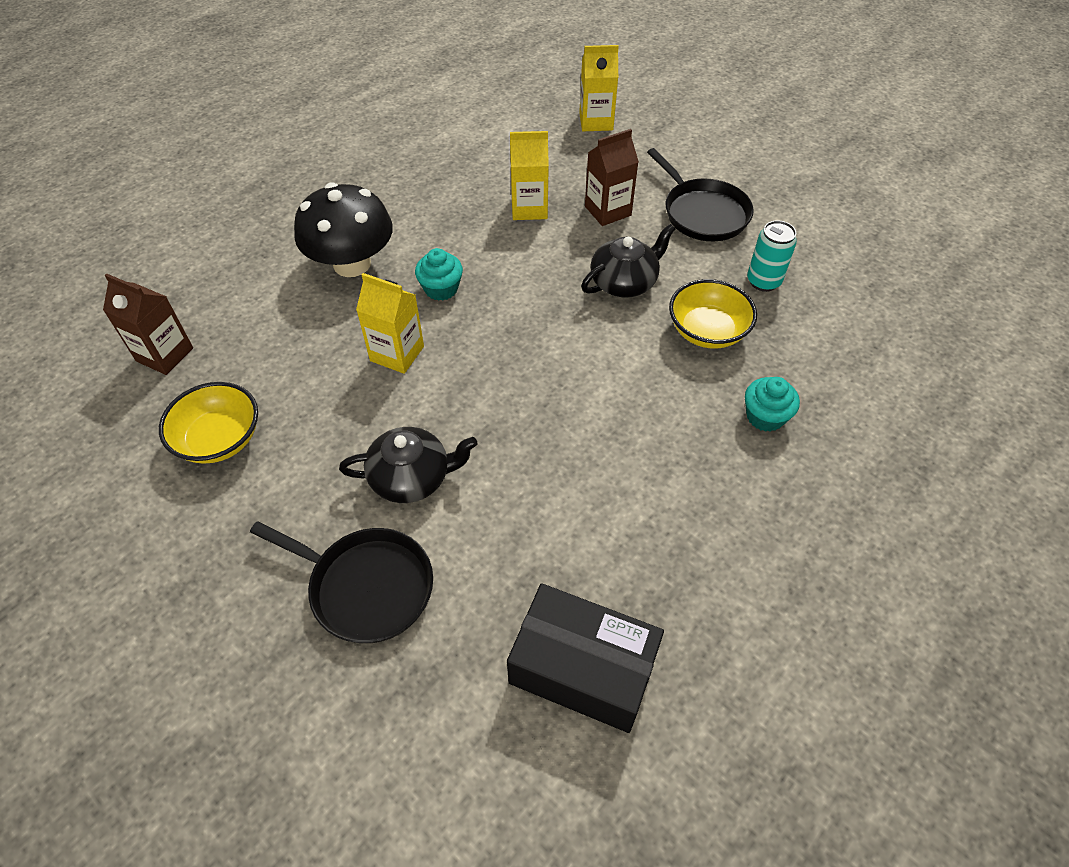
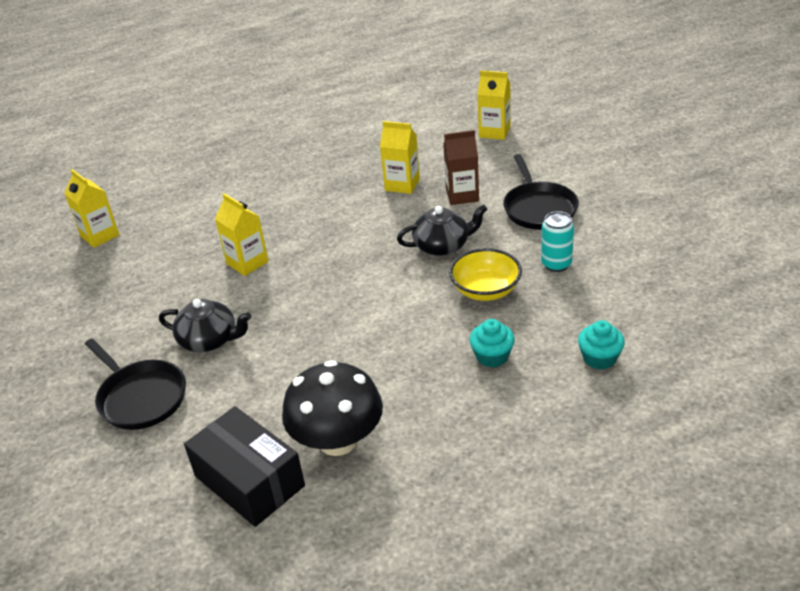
camera: 25 degrees right, 15 degrees down
(165, 354) = (100, 236): brown carton -> yellow carton
(220, 439) = (103, 292): yellow bowl -> none
(352, 264) = (252, 201): black mushroom -> black mushroom (338, 440)
(441, 289) = (303, 227): turquoise cupcake -> turquoise cupcake (599, 358)

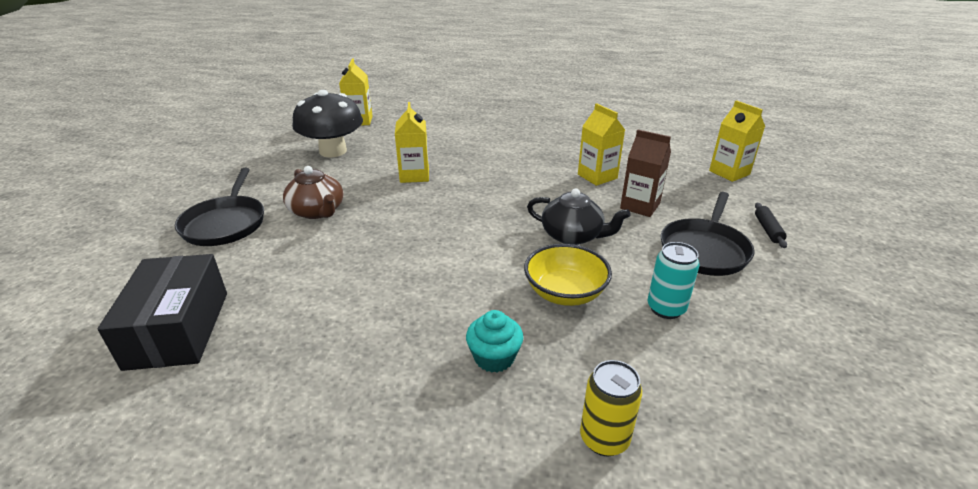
camera: 35 degrees right, 5 degrees down
(209, 340) = (317, 211): black teapot -> brown teapot
(338, 440) = (275, 342): black mushroom -> black mushroom (333, 151)
(562, 170) = (768, 230): none -> black rolling pin
(599, 358) = (604, 439): turquoise cupcake -> yellow can

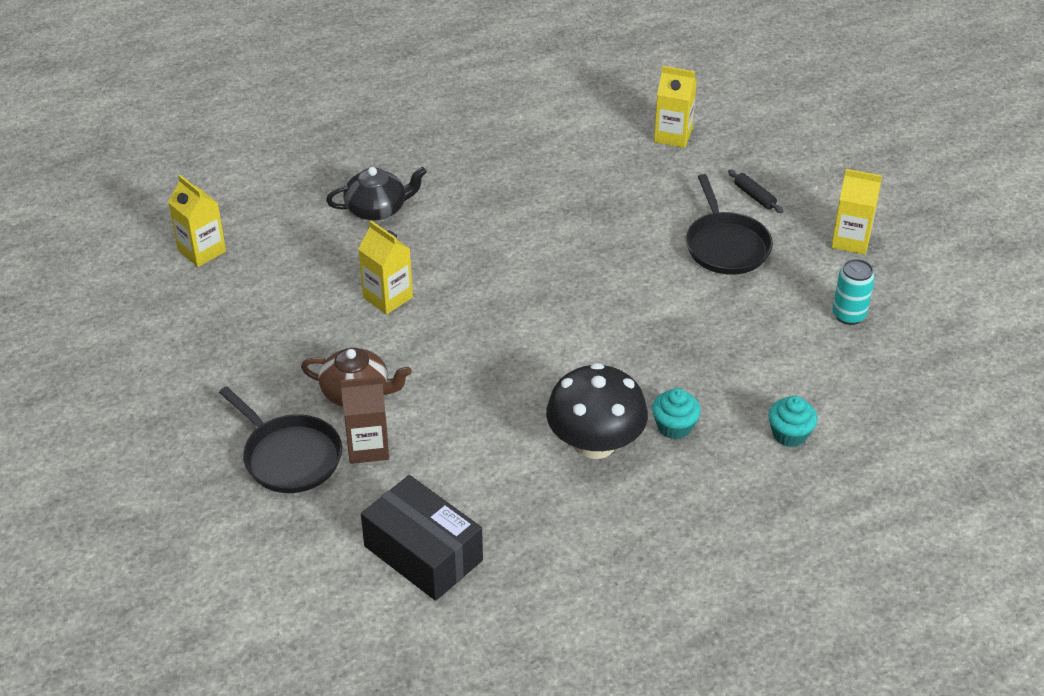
camera: 40 degrees left, 10 degrees up
(333, 151) = (247, 313): black mushroom -> black mushroom (595, 443)
(565, 293) = (666, 347): yellow bowl -> none
(573, 236) = (615, 288): black teapot -> black teapot (377, 209)
(597, 176) = (563, 203): yellow carton -> yellow carton (850, 240)
(604, 439) = (789, 434): yellow can -> turquoise cupcake
(640, 206) = (636, 222): brown carton -> brown carton (368, 447)
(666, 308) = (745, 319): turquoise can -> turquoise can (848, 315)

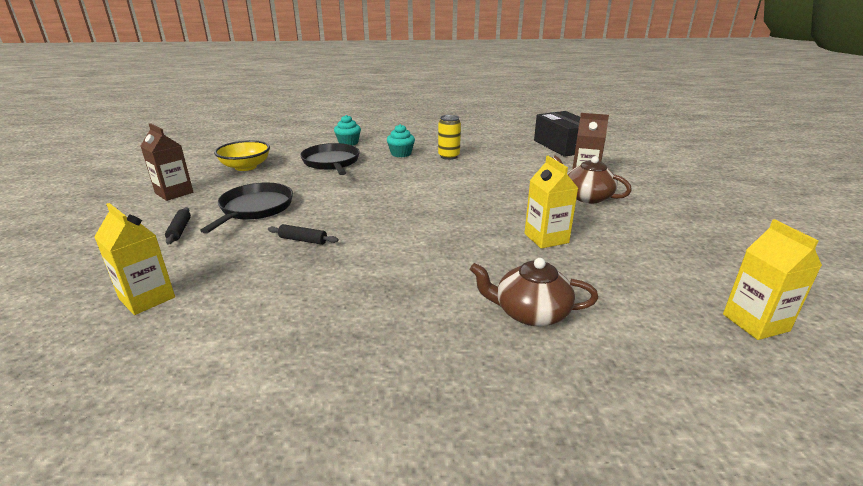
camera: 155 degrees left, 15 degrees down
(289, 456) = (637, 182): black pan -> black pan (331, 162)
(377, 209) = (530, 312): black teapot -> brown teapot
(595, 443) = (449, 156): black mushroom -> yellow can
(624, 221) = (303, 240): none -> black rolling pin
(848, 315) = (246, 167): turquoise can -> yellow bowl
(850, 240) = (174, 193): yellow carton -> brown carton

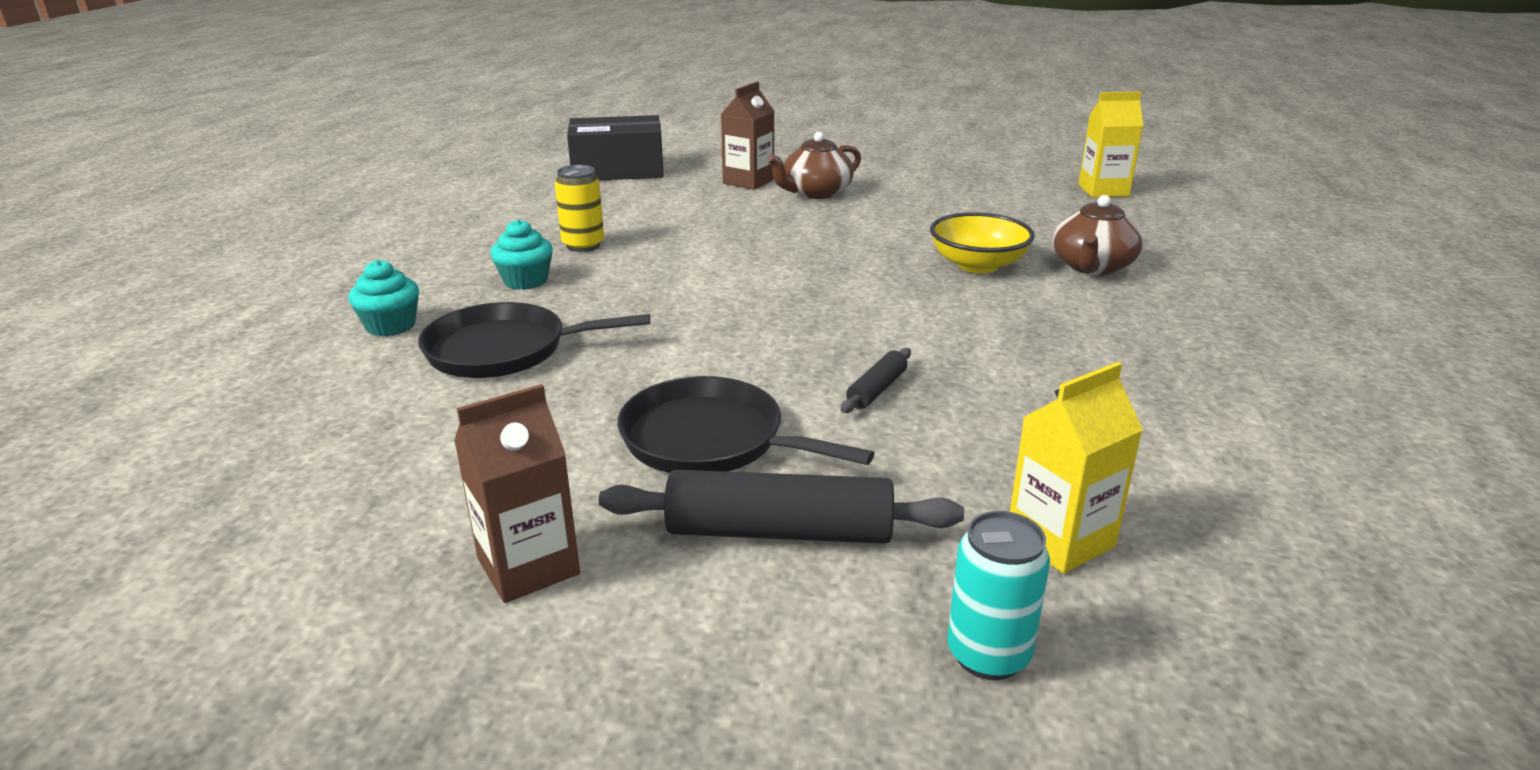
camera: 75 degrees left, 0 degrees up
(75, 281) = (988, 655): none -> turquoise can
(180, 230) = (779, 531): black rolling pin -> black rolling pin, size x2.00
(246, 167) = (423, 460): yellow bowl -> yellow bowl (978, 265)
(546, 238) = (925, 232): yellow carton -> none

